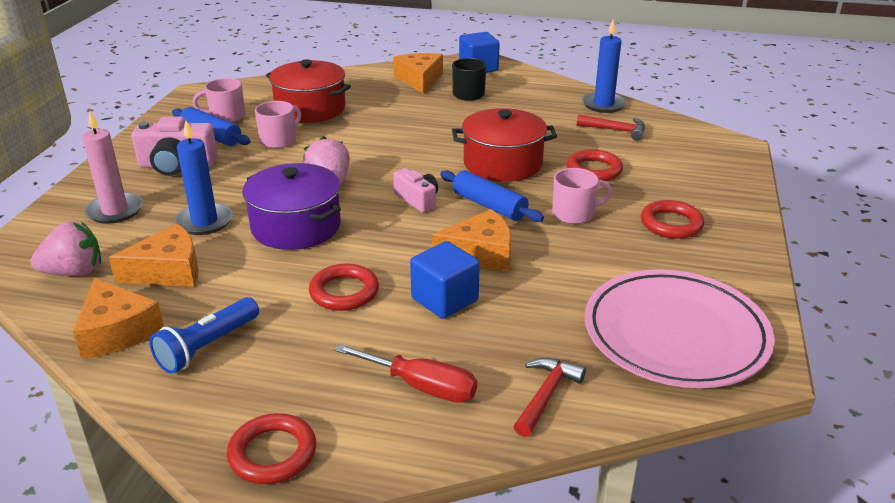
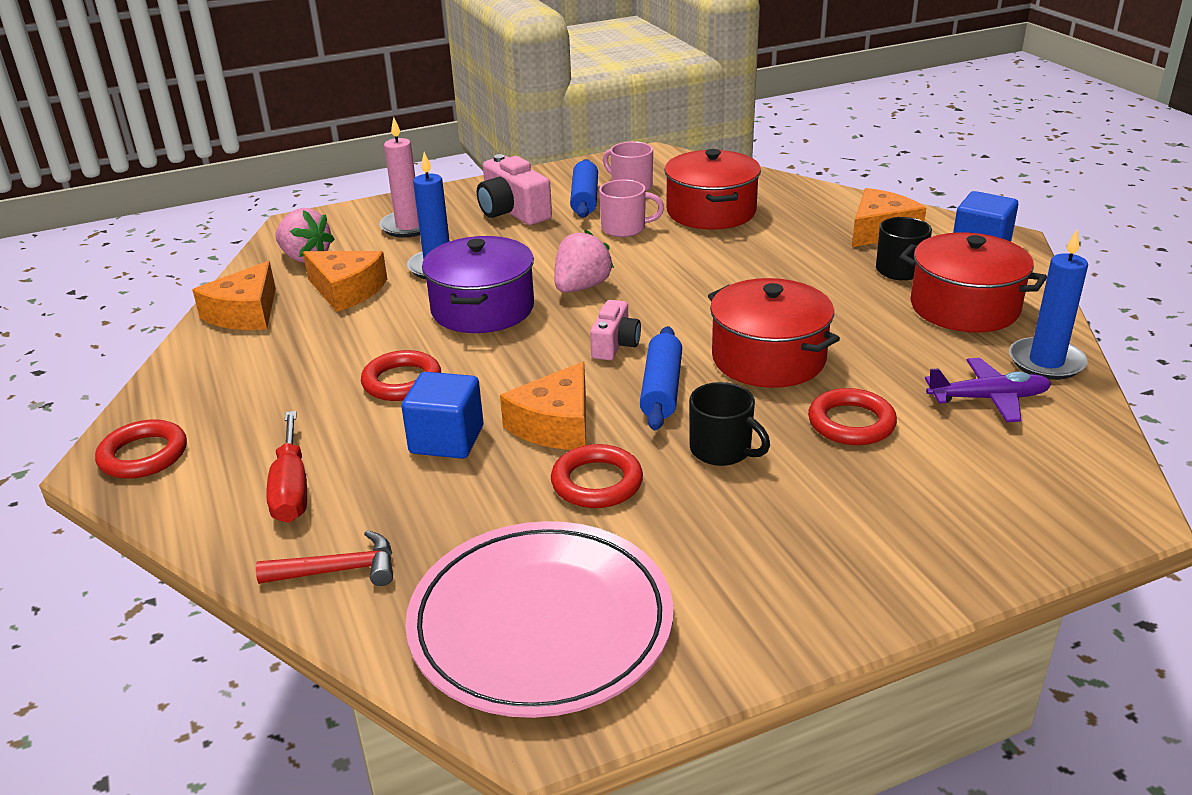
camera: 55 degrees right, 0 degrees up
(207, 346) = (259, 359): blue flashlight -> none
(480, 254) = (556, 425): orange cheese -> orange cheese turned 75 degrees clockwise
(529, 98) = (964, 307): none -> red pot
(574, 214) = (722, 450): pink mug -> black mug
(616, 130) = (987, 399): red hammer -> purple plane
(671, 224) = (799, 532): red ring -> red ring (597, 482)

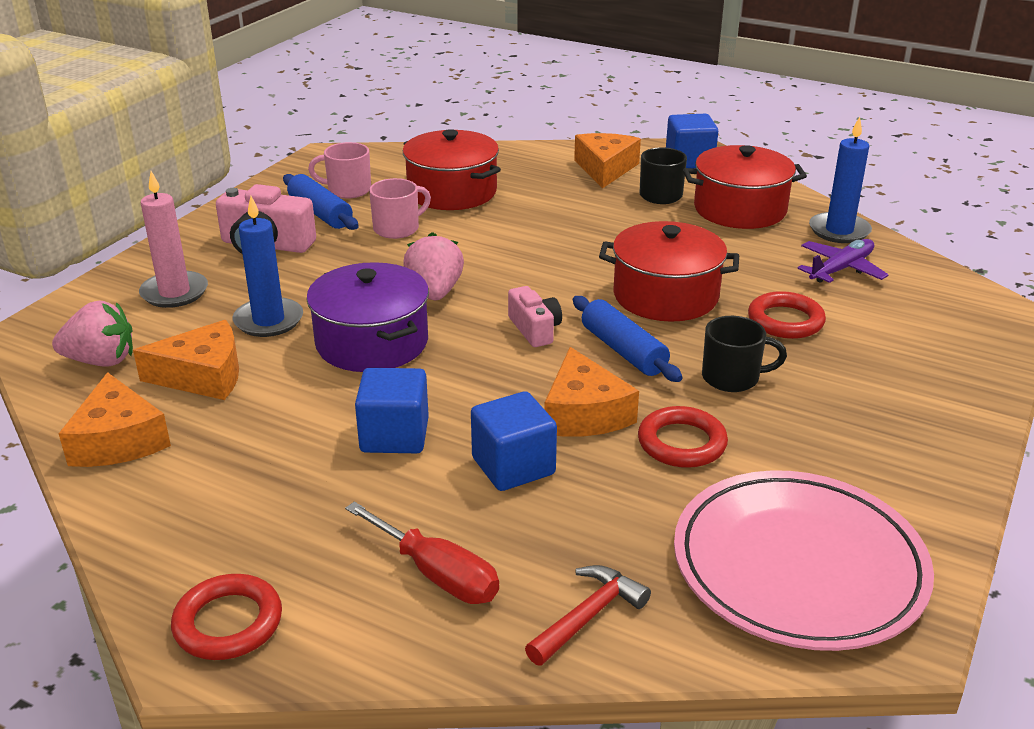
camera: 40 degrees left, 0 degrees up
(402, 381) = (394, 435): red ring -> blue cube

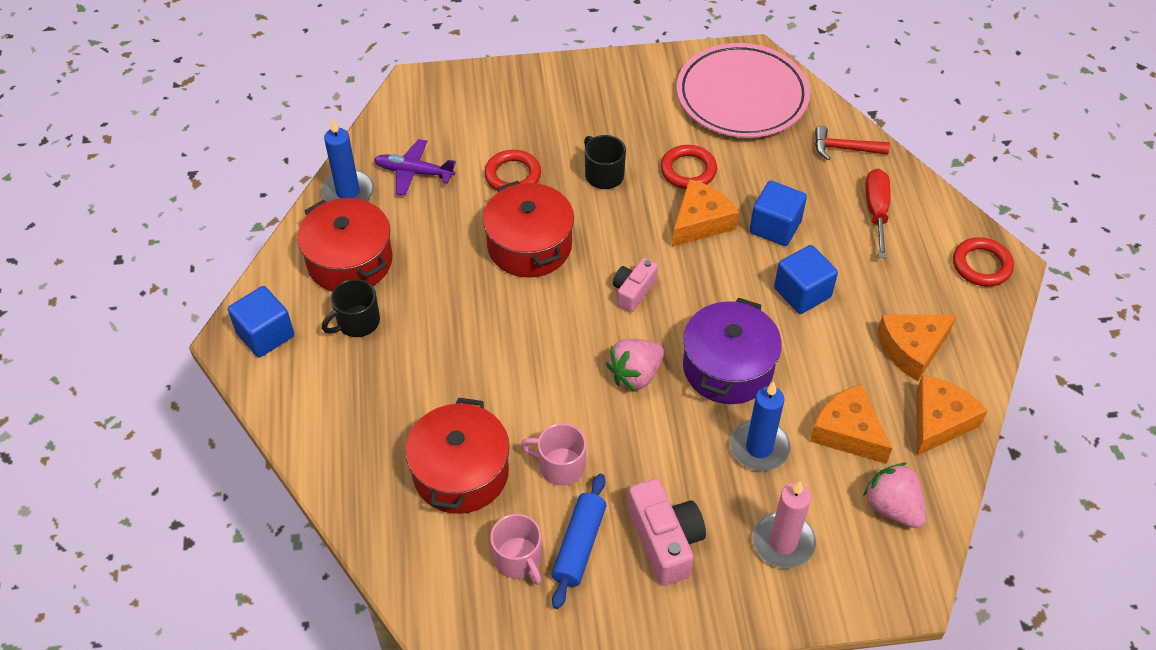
camera: 125 degrees left, 20 degrees up
(605, 169) = (327, 386): orange cheese -> orange cheese (912, 349)
(623, 351) = (618, 235): blue rolling pin -> none

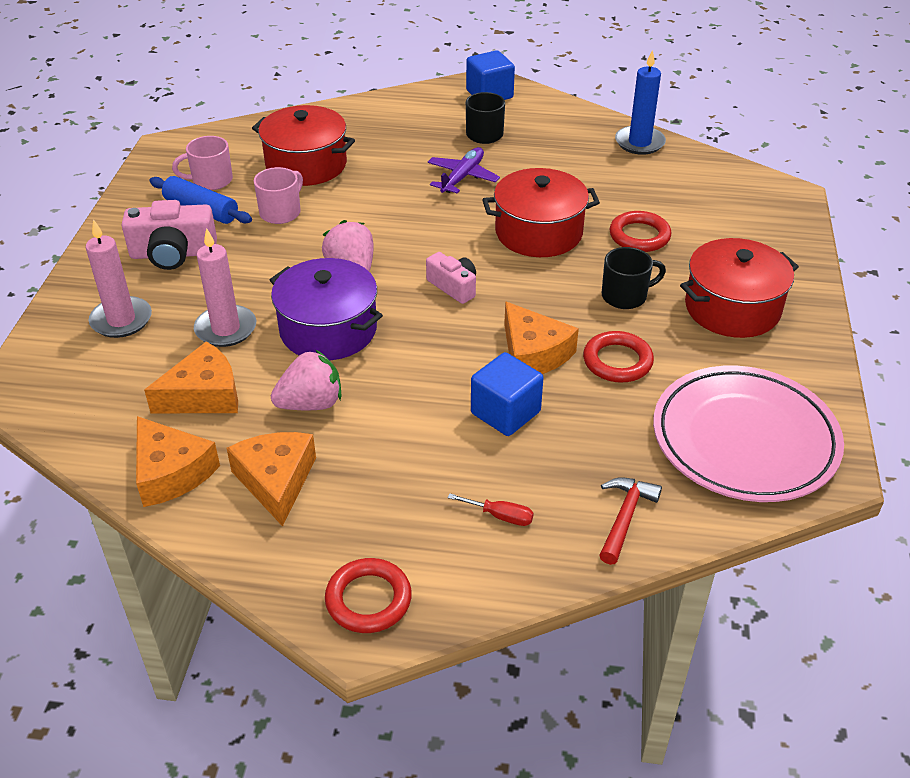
camera: 105 degrees right, 10 degrees down
(350, 261) = (554, 136): red pot -> red pot (732, 308)
(414, 172) = (657, 179): purple plane -> purple plane (462, 177)
(759, 448) = (226, 329): blue candle -> pink candle
(802, 292) = (399, 410): blue cube -> none
(876, 211) = (500, 516): red screwdriver -> red screwdriver, size x0.57
(892, 507) = (101, 402): pink strawberry -> pink strawberry (311, 404)

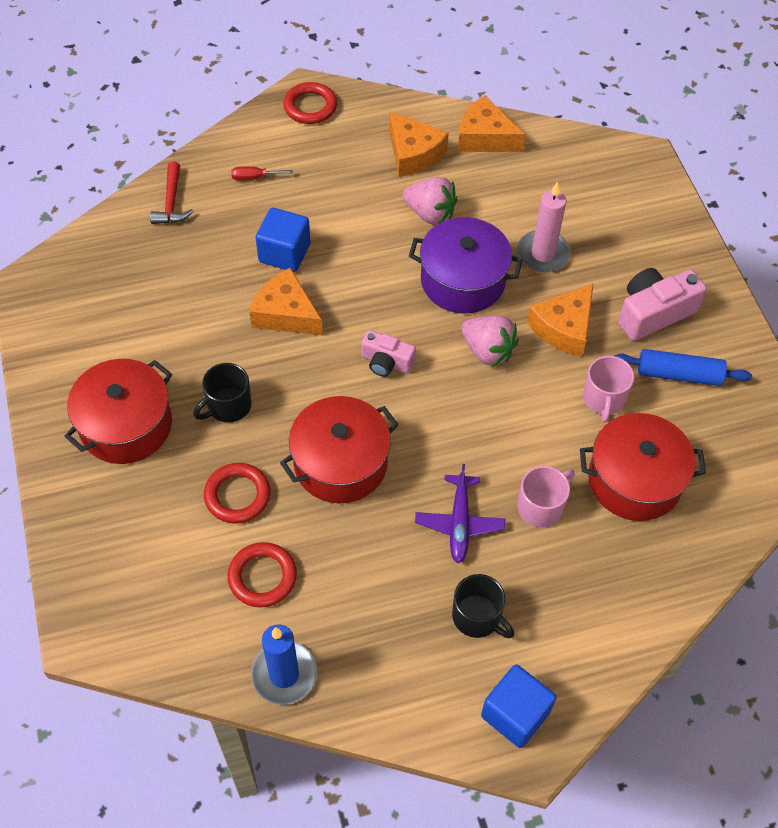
camera: 155 degrees right, 15 degrees up
(121, 320) = (629, 234): pink candle -> none
(203, 395) = (511, 195): orange cheese -> orange cheese (564, 328)
(211, 180) = (707, 418): pink mug -> pink mug (541, 506)
(311, 404) = (430, 213): pink strawberry -> pink strawberry turned 105 degrees counterclockwise
(617, 361) = (214, 329): red ring -> red ring (262, 577)
(744, 439) = (97, 289): pink plate -> none

